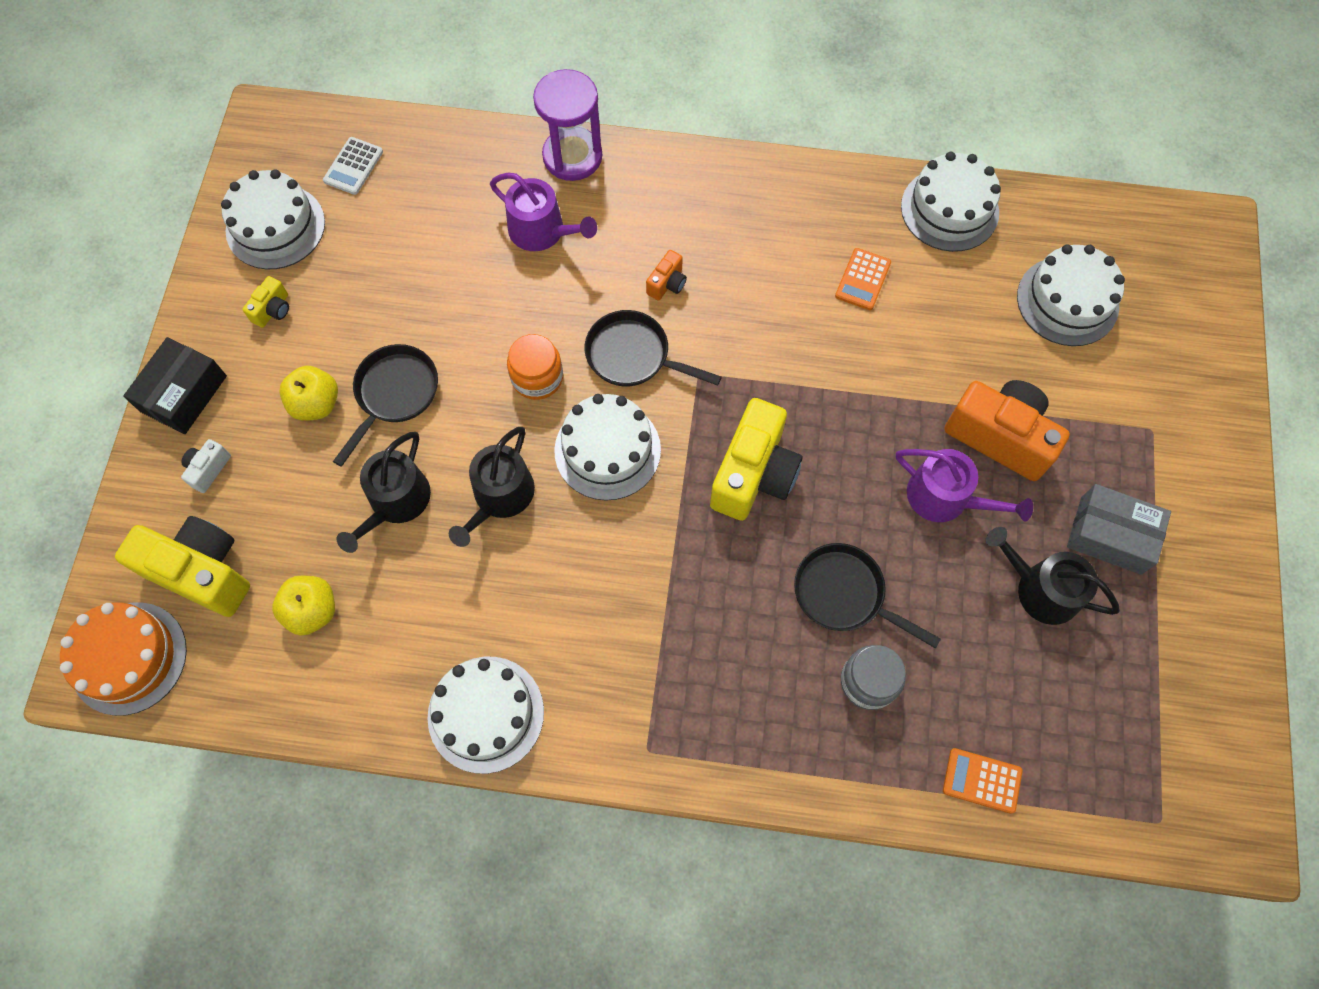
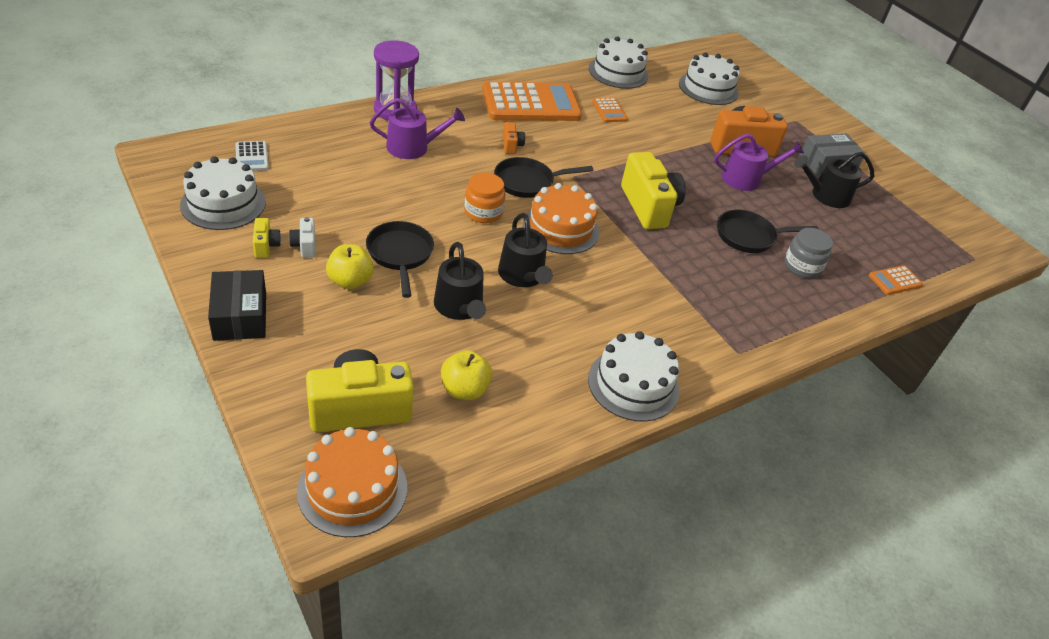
camera: 45 degrees left, 25 degrees down
(208, 469) = (304, 349): white camera -> white camera (304, 246)
(607, 450) = (560, 228): white cake -> orange cake
(760, 218) = (531, 104): none -> orange calculator

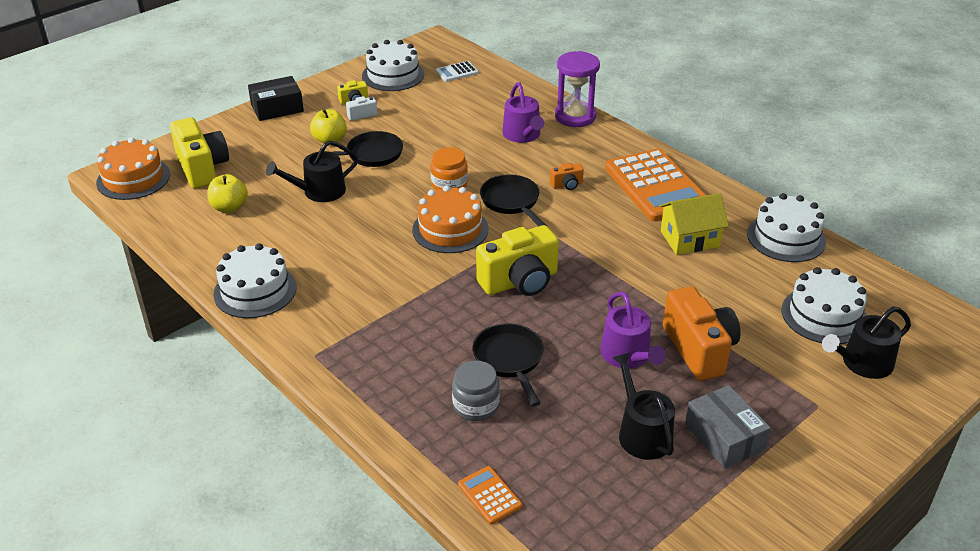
camera: 85 degrees right, 5 degrees down
(523, 276) = (371, 217): black watering can -> black watering can (862, 363)
(609, 111) = (690, 239): orange calculator -> yellow house

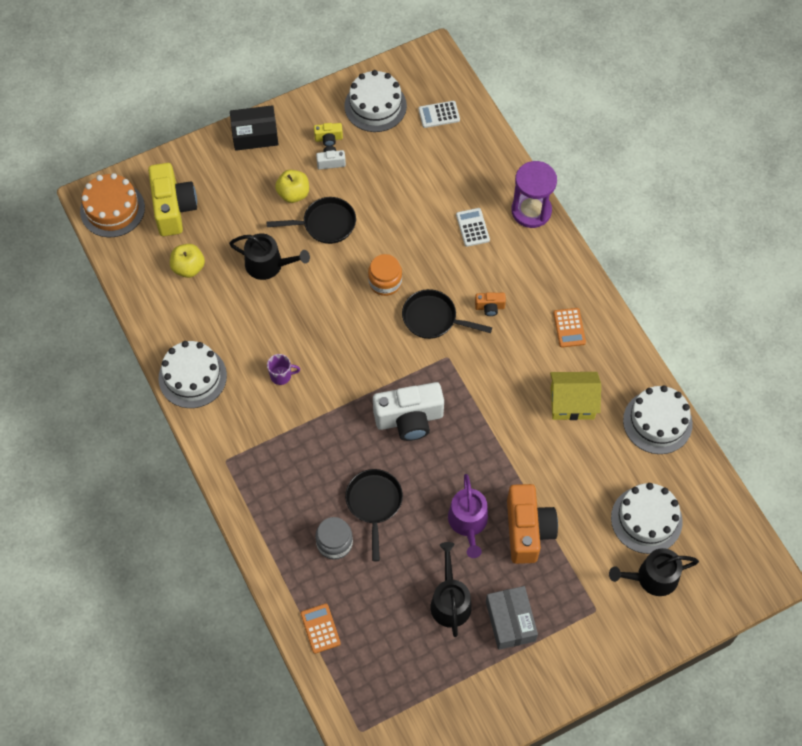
camera: 15 degrees right, 25 degrees up
(319, 192) = (268, 265): black watering can -> black watering can turned 150 degrees counterclockwise
(360, 272) = (281, 375): none -> purple mug
(450, 229) = (369, 341): orange cake -> none
(511, 202) = (433, 318): black pan -> black pan turned 60 degrees counterclockwise
(520, 281) = (409, 419): yellow camera -> white camera
(523, 135) = (472, 227): purple watering can -> white calculator
(655, 186) = (569, 328): orange calculator -> orange calculator, size x0.43

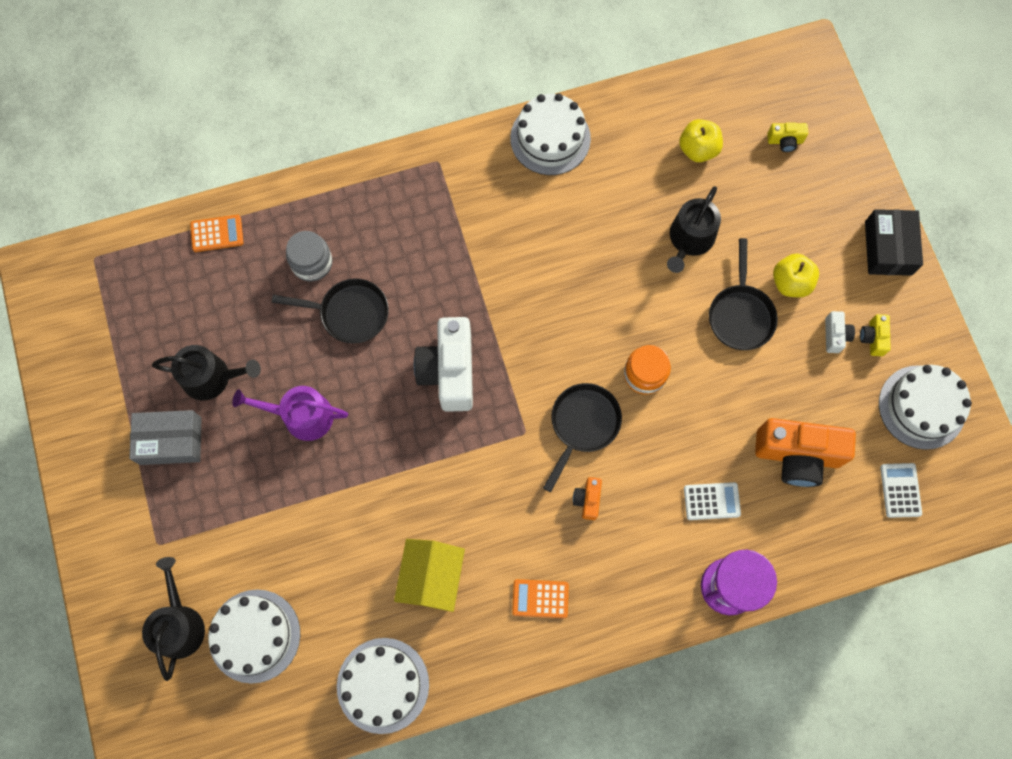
camera: 100 degrees right, 10 degrees up
(112, 209) = (791, 74): orange cake -> none
(173, 208) = (785, 141): yellow camera -> yellow camera, size x0.45
(281, 375) = (534, 234): purple mug -> none
(527, 530) = (275, 484): orange camera -> orange camera (797, 455)

